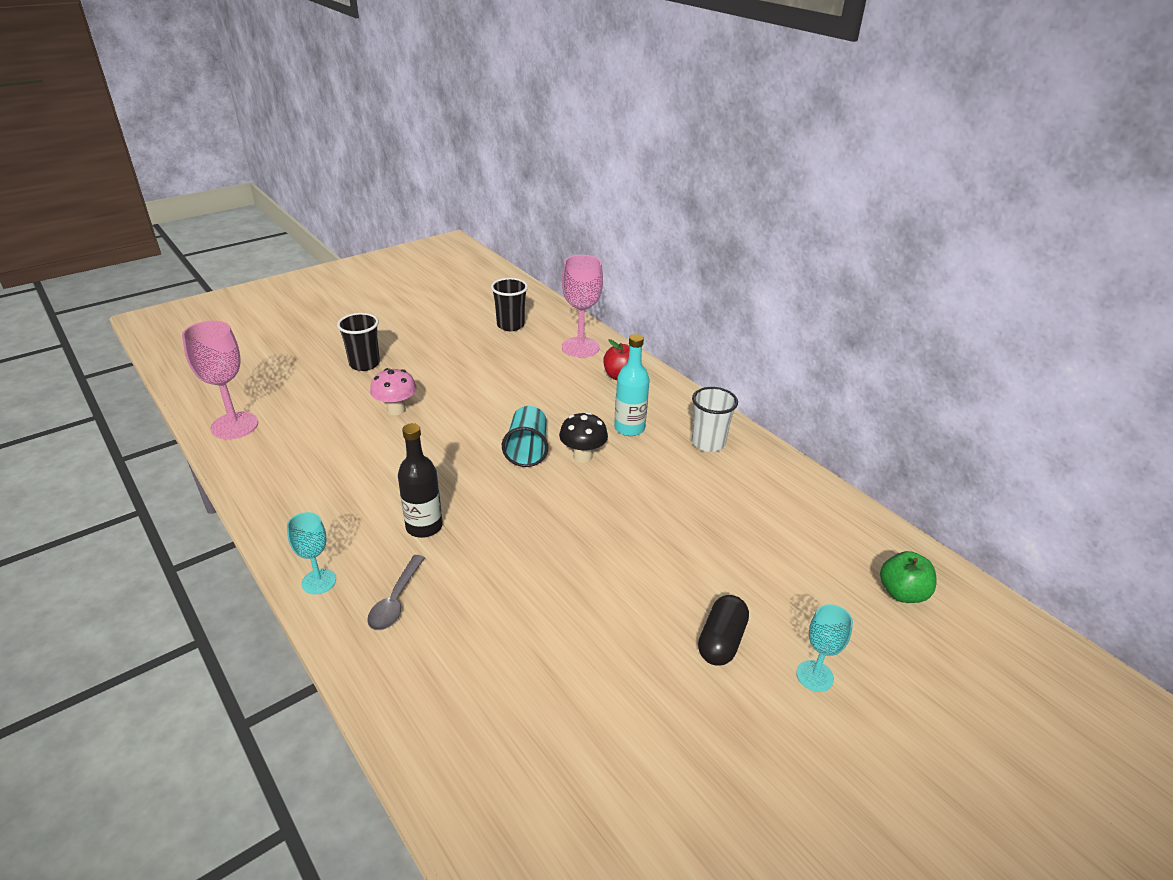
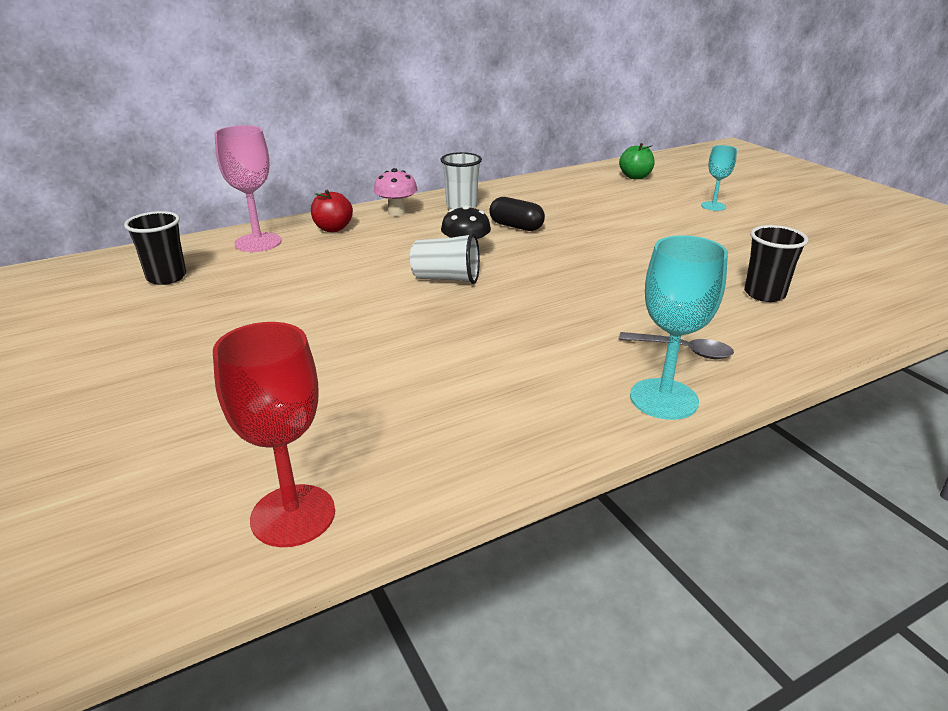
camera: 80 degrees left, 5 degrees down
(234, 425) = (293, 515): pink goblet -> red goblet
(319, 581) = (663, 399): turquoise goblet -> turquoise goblet, size x1.69
(364, 364) = (179, 387): black cup -> black cup (764, 294)
(396, 410) = (327, 357): pink mushroom -> pink mushroom (397, 213)
(424, 526) = (569, 336): black bottle -> none
(527, 449) = (446, 279): turquoise cup -> white cup
(629, 428) = (427, 232): turquoise bottle -> none
(721, 641) = (692, 226): black capsule -> black capsule (516, 226)

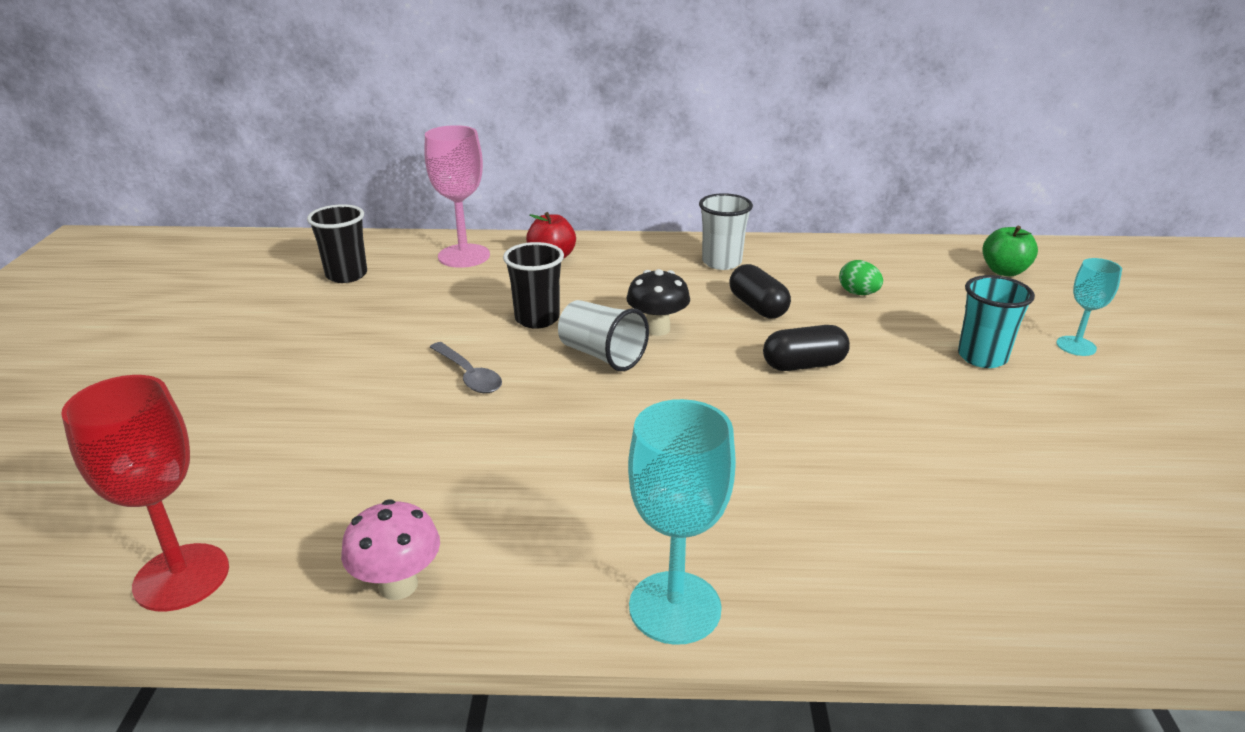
camera: 30 degrees right, 0 degrees up
(397, 213) = (639, 253): pink mushroom -> pink mushroom (398, 585)
(568, 206) = (858, 293): none -> green egg
(582, 251) = (804, 365): none -> black capsule
(674, 223) = (982, 357): none -> turquoise cup
(682, 350) = (775, 549): grey spoon -> grey spoon (468, 375)
(764, 294) = (994, 508): black cup -> black cup (537, 319)

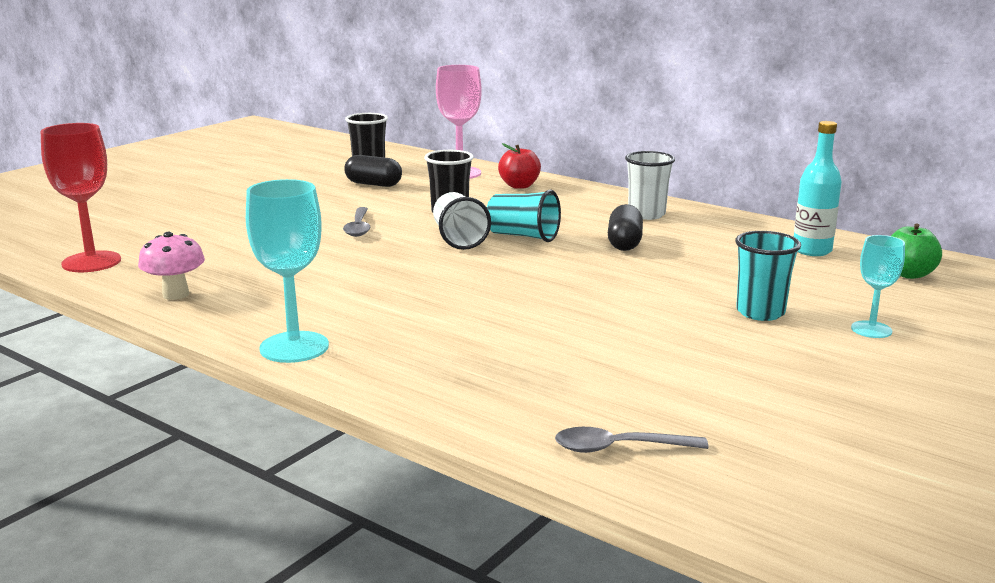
camera: 35 degrees right, 10 degrees down
(657, 329) = (523, 236): black mushroom -> turquoise cup
(804, 365) = (596, 278): black capsule -> black capsule (373, 184)
(858, 293) = (728, 255): green egg -> none
(906, 266) = (812, 250): none -> turquoise bottle
(1150, 590) = (620, 448): none -> grey spoon

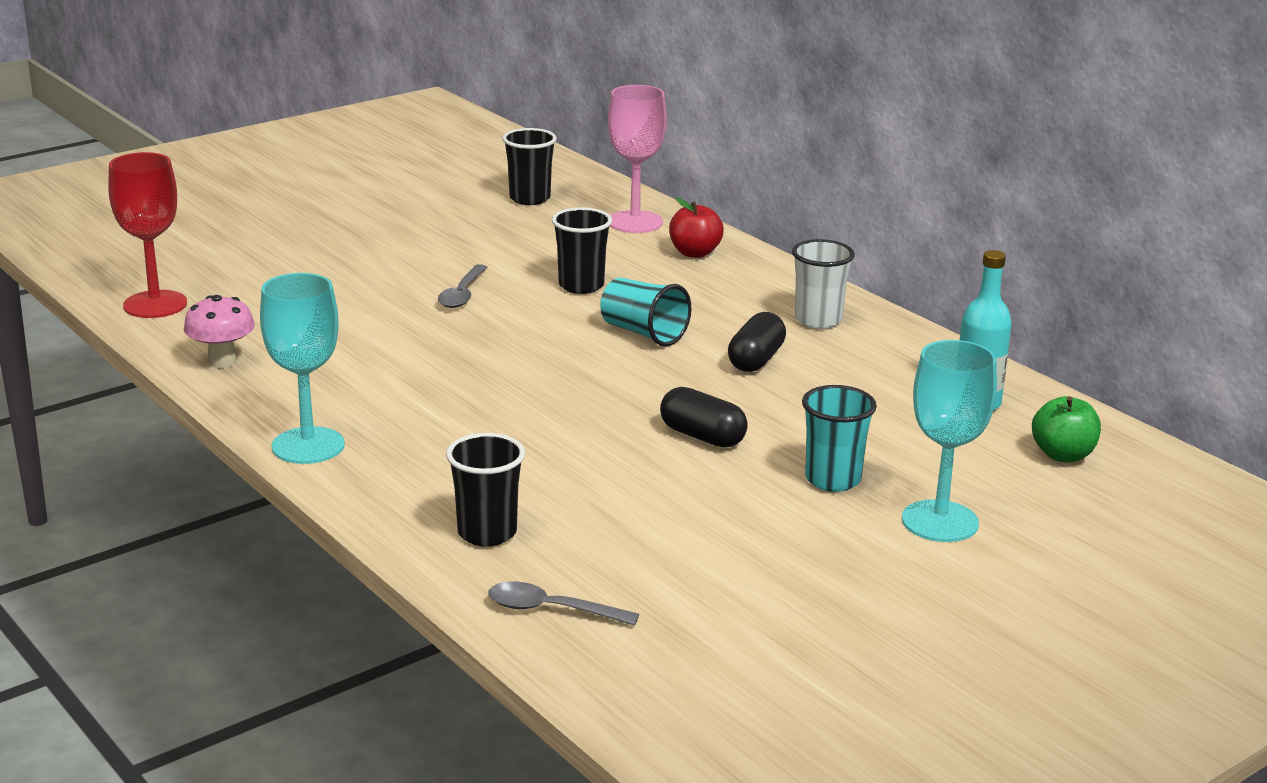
camera: 15 degrees right, 5 degrees up
(373, 184) = (519, 227): black capsule -> black capsule (702, 436)
(459, 239) = (566, 327): white cup -> none
(509, 393) = (487, 533): none -> black cup
(871, 329) = (940, 521): turquoise goblet -> turquoise goblet, size x1.69

